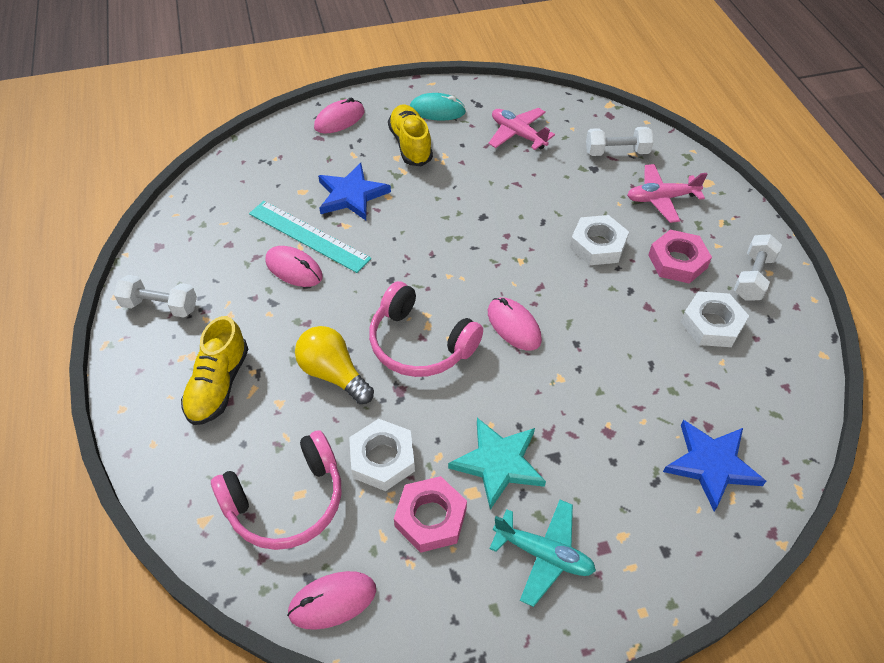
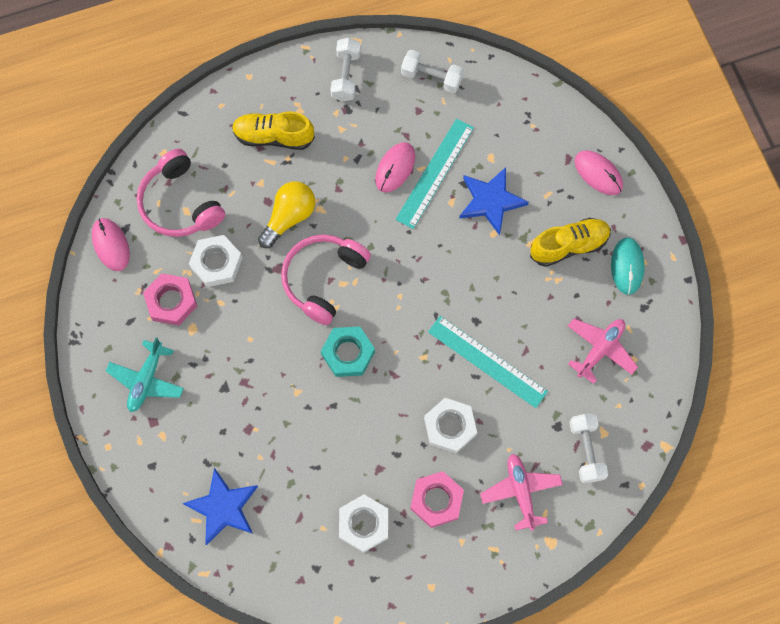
camera: 85 degrees right, 20 degrees up
(498, 463) = (216, 346): turquoise star -> none
(514, 326) = (348, 353): pink mouse -> turquoise nut
(527, 212) = (487, 361): none -> turquoise ruler
(752, 277) = (423, 569): white dumbbell -> white dumbbell (431, 77)

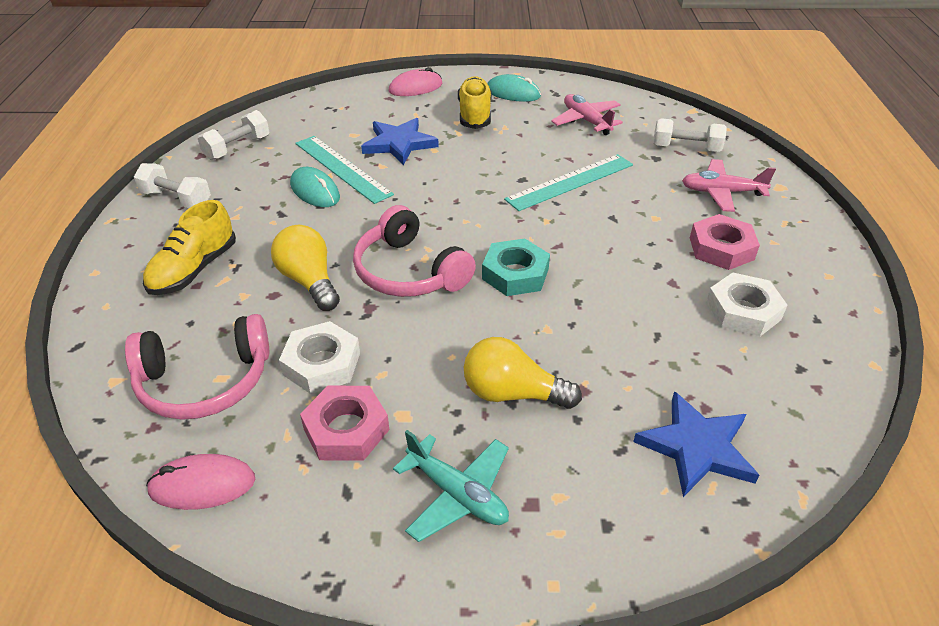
camera: 70 degrees left, 30 degrees down
(230, 387) = (512, 393): none -> yellow light bulb
(395, 168) = (315, 191): pink mouse -> turquoise mouse
(450, 427) = (635, 220): white nut -> none

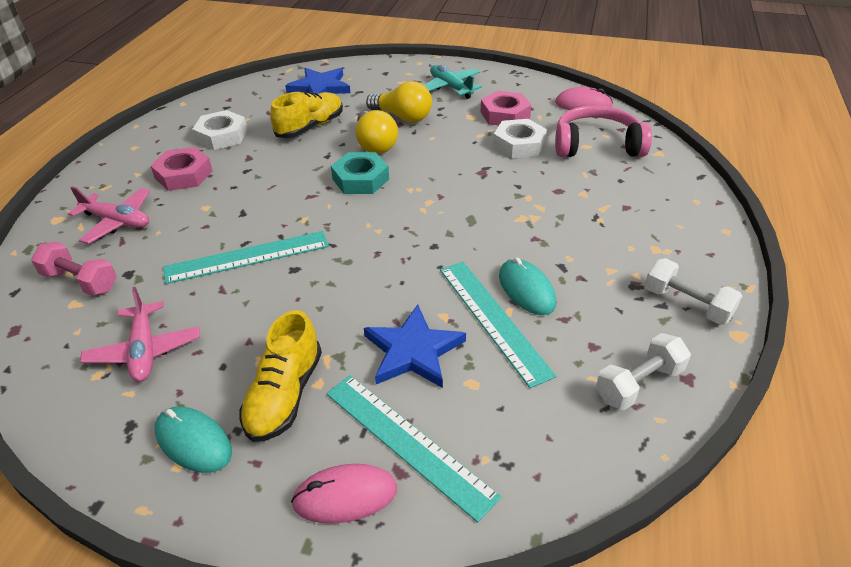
camera: 165 degrees left, 0 degrees up
(194, 270) = (633, 220): yellow shoe -> yellow shoe (310, 127)
(309, 281) = (529, 196): yellow light bulb -> yellow light bulb (375, 144)
(388, 107) = (407, 443): none -> turquoise ruler
(409, 272) = (445, 192): pink headphones -> none
(686, 148) = (80, 281): white dumbbell -> pink dumbbell

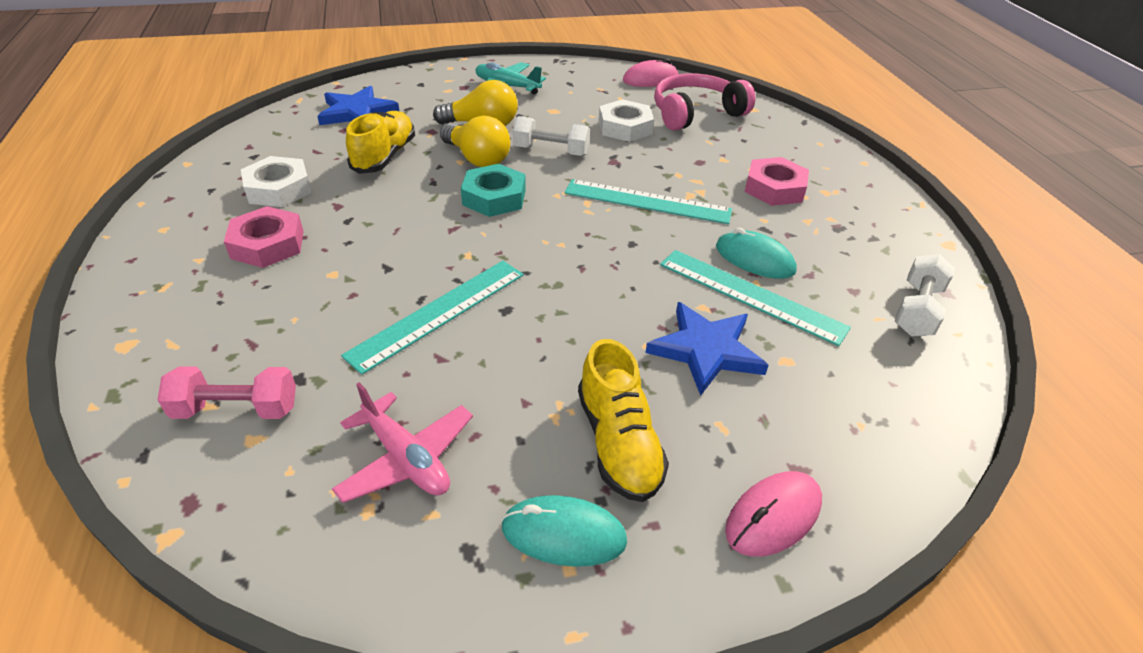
camera: 30 degrees left, 0 degrees up
(117, 221) = (224, 323): pink plane -> none
(407, 443) = (782, 439): turquoise ruler -> turquoise ruler (647, 202)
(505, 115) = (586, 102): pink nut -> pink nut (774, 188)
(687, 304) = (890, 231): white dumbbell -> white dumbbell (551, 151)

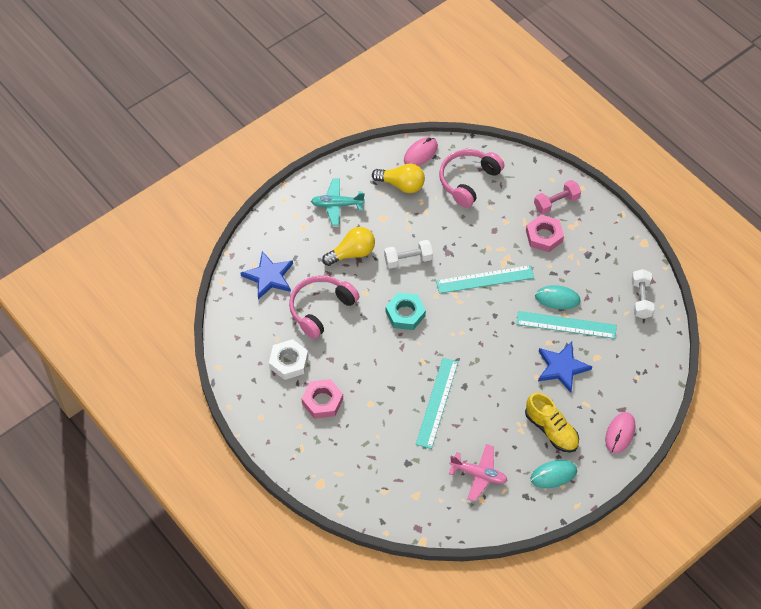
camera: 25 degrees left, 15 degrees up
(236, 409) = (397, 487): pink dumbbell -> pink dumbbell (556, 203)
(384, 156) = (320, 309): yellow shoe -> pink headphones
(477, 159) = (373, 286): yellow light bulb -> yellow light bulb (401, 185)
(625, 127) = (435, 216): white nut -> none

